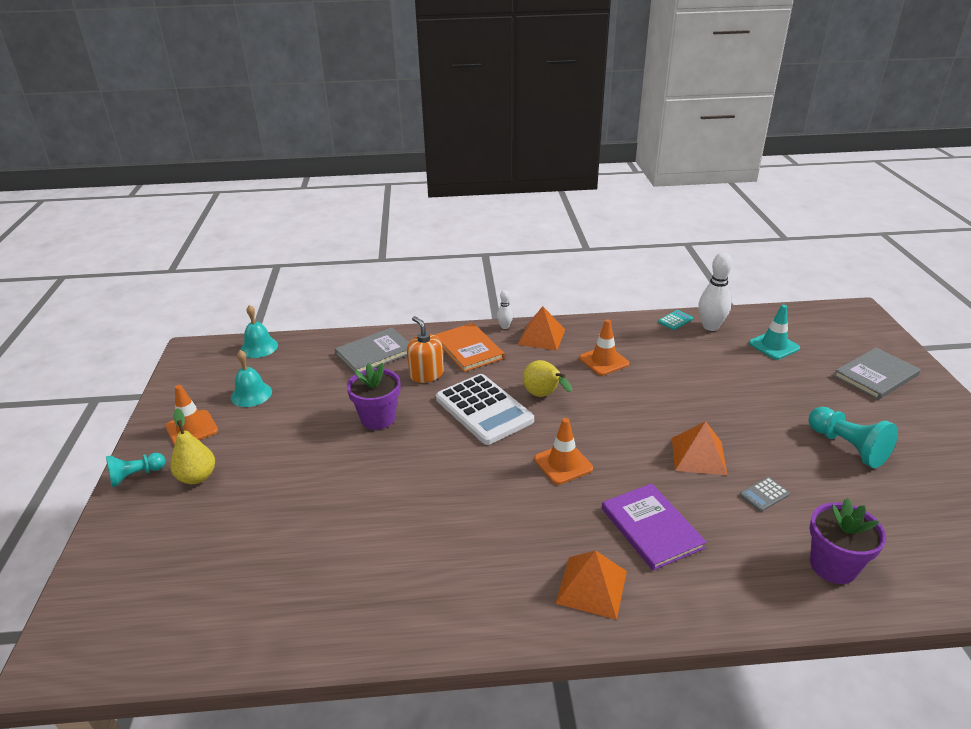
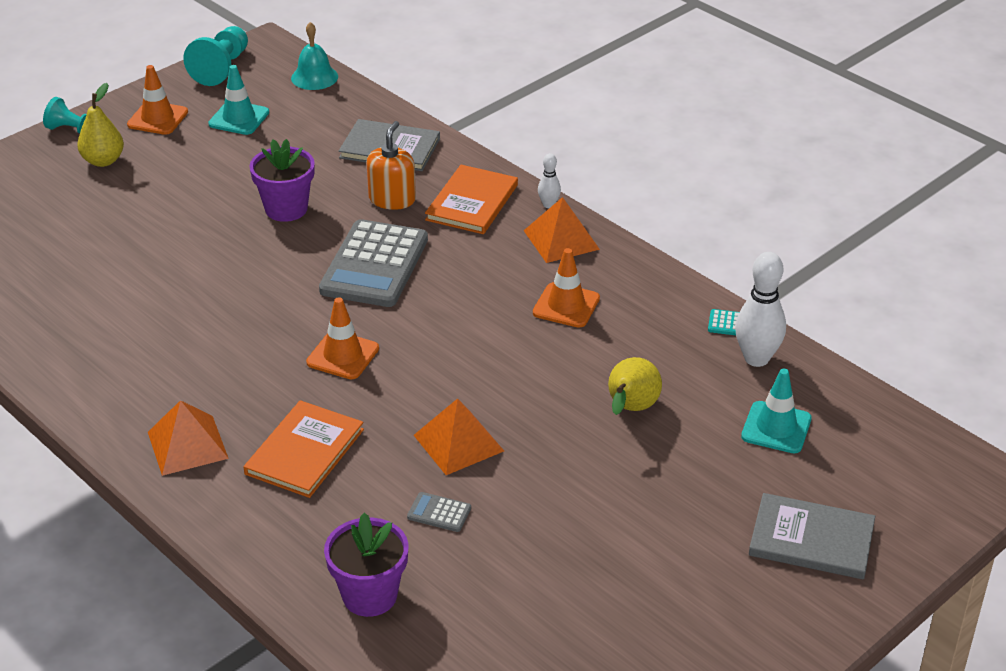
camera: 50 degrees right, 5 degrees up
(251, 394) = (239, 118): turquoise bell -> turquoise traffic cone
(483, 410) = (374, 265): white calculator -> grey calculator
(544, 396) = (445, 293): yellow pear -> yellow pear (630, 409)
(651, 528) = (304, 451): purple book -> orange book
(847, 447) = (605, 554): turquoise pawn -> turquoise pawn (221, 68)

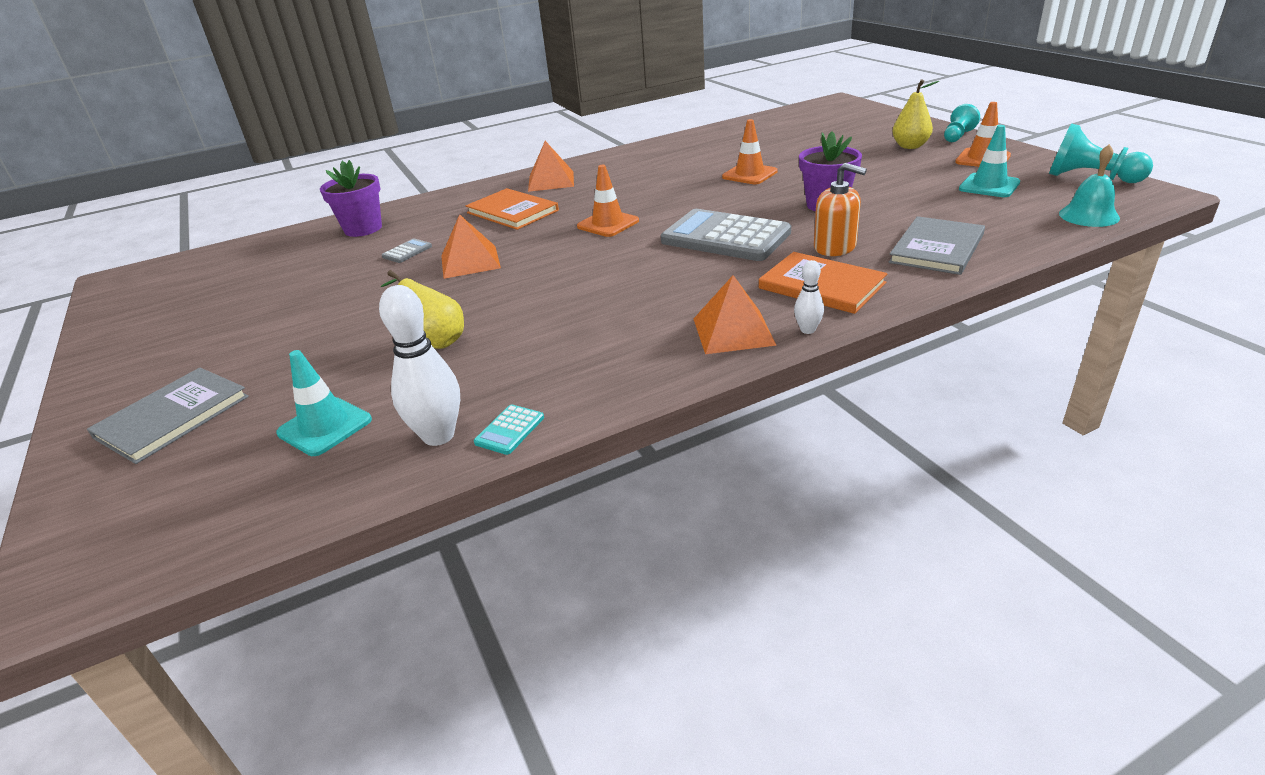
camera: 110 degrees right, 5 degrees down
(566, 305) = (613, 323): orange traffic cone -> orange traffic cone (749, 174)

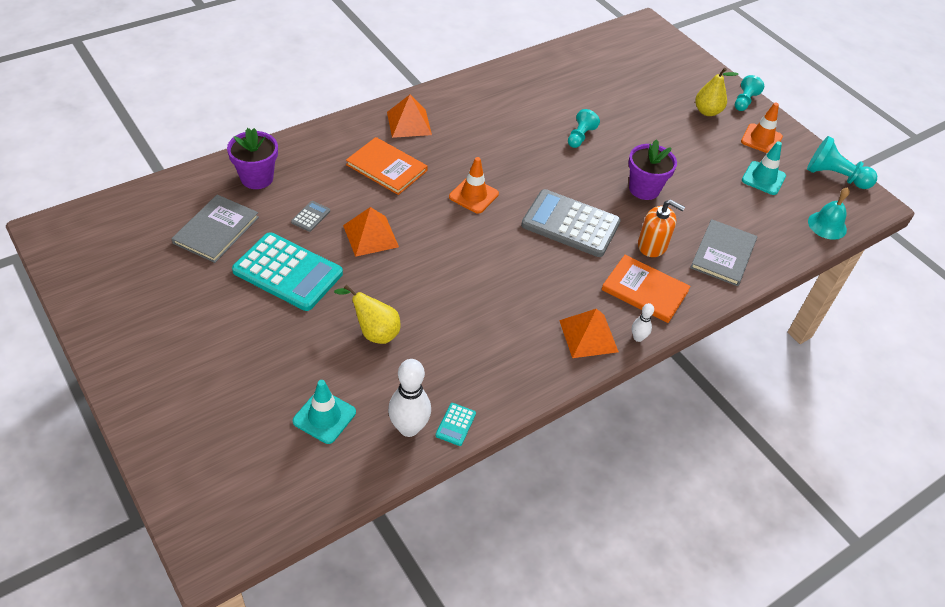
camera: 15 degrees left, 15 degrees up
(172, 417) = (202, 403): grey book -> grey book (216, 230)
(355, 296) = (288, 272): none -> turquoise calculator
(749, 174) = (580, 136): orange traffic cone -> turquoise pawn

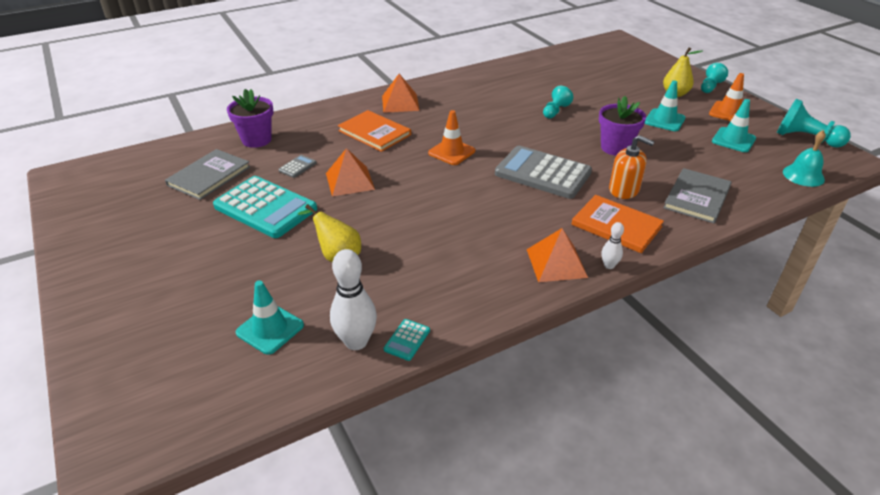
camera: 10 degrees right, 10 degrees down
(695, 150) = (664, 120): none -> turquoise traffic cone

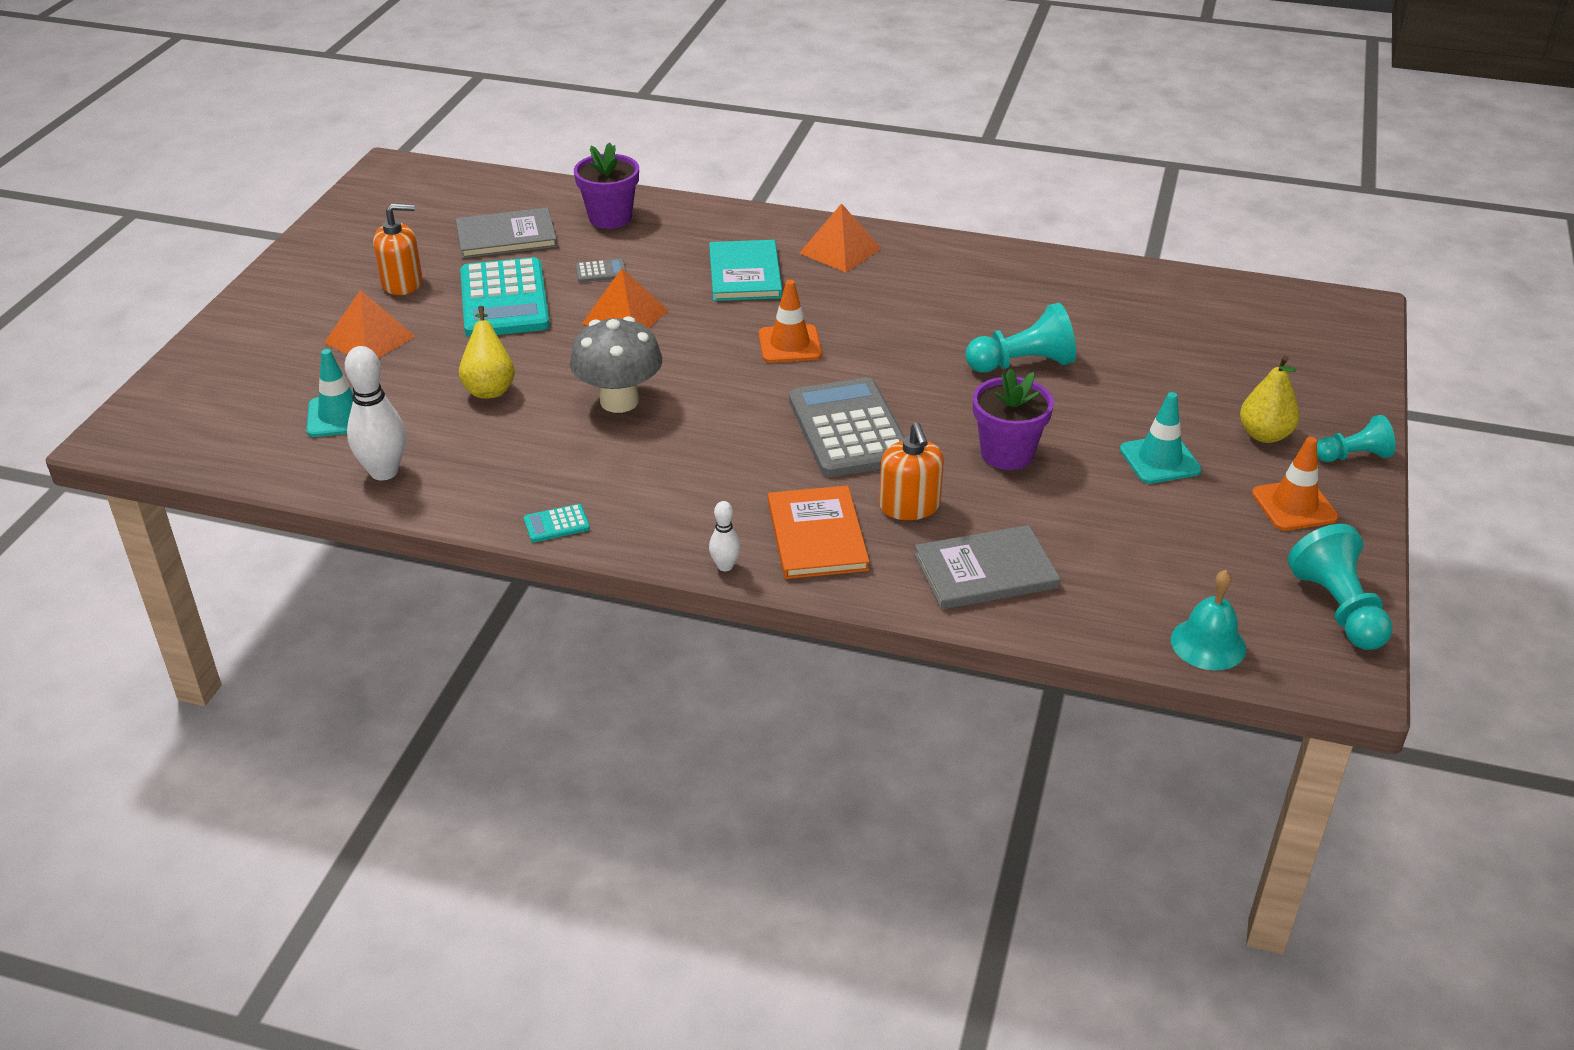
camera: 45 degrees right, 0 degrees up
(181, 232) = (402, 283): none -> orange soap dispenser
(374, 132) = (745, 274): orange book -> turquoise book
(407, 340) = (423, 498): turquoise calculator -> turquoise calculator (556, 524)
(420, 222) = (619, 401): none -> grey mushroom
(555, 111) = (1023, 364): turquoise pawn -> turquoise pawn, size x1.54
(556, 263) = (676, 527): orange pyramid -> orange pyramid (369, 339)
(733, 140) = (1208, 542): turquoise traffic cone -> none

